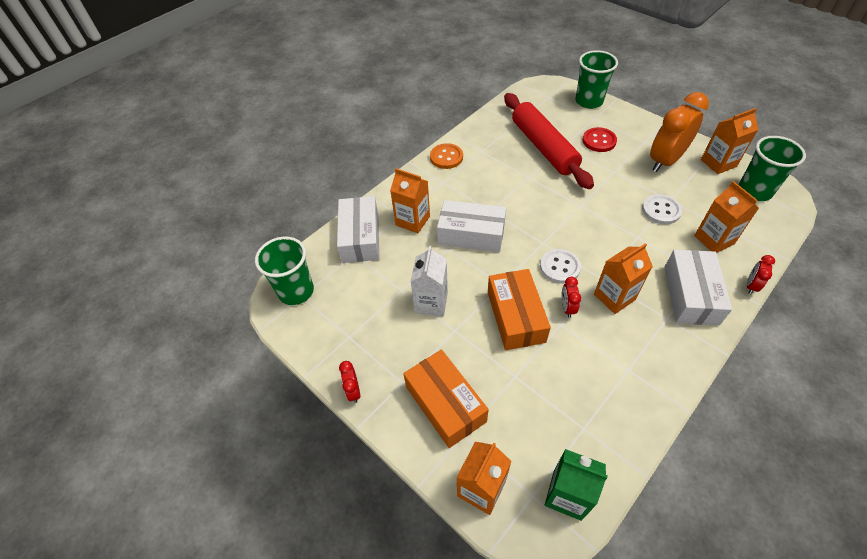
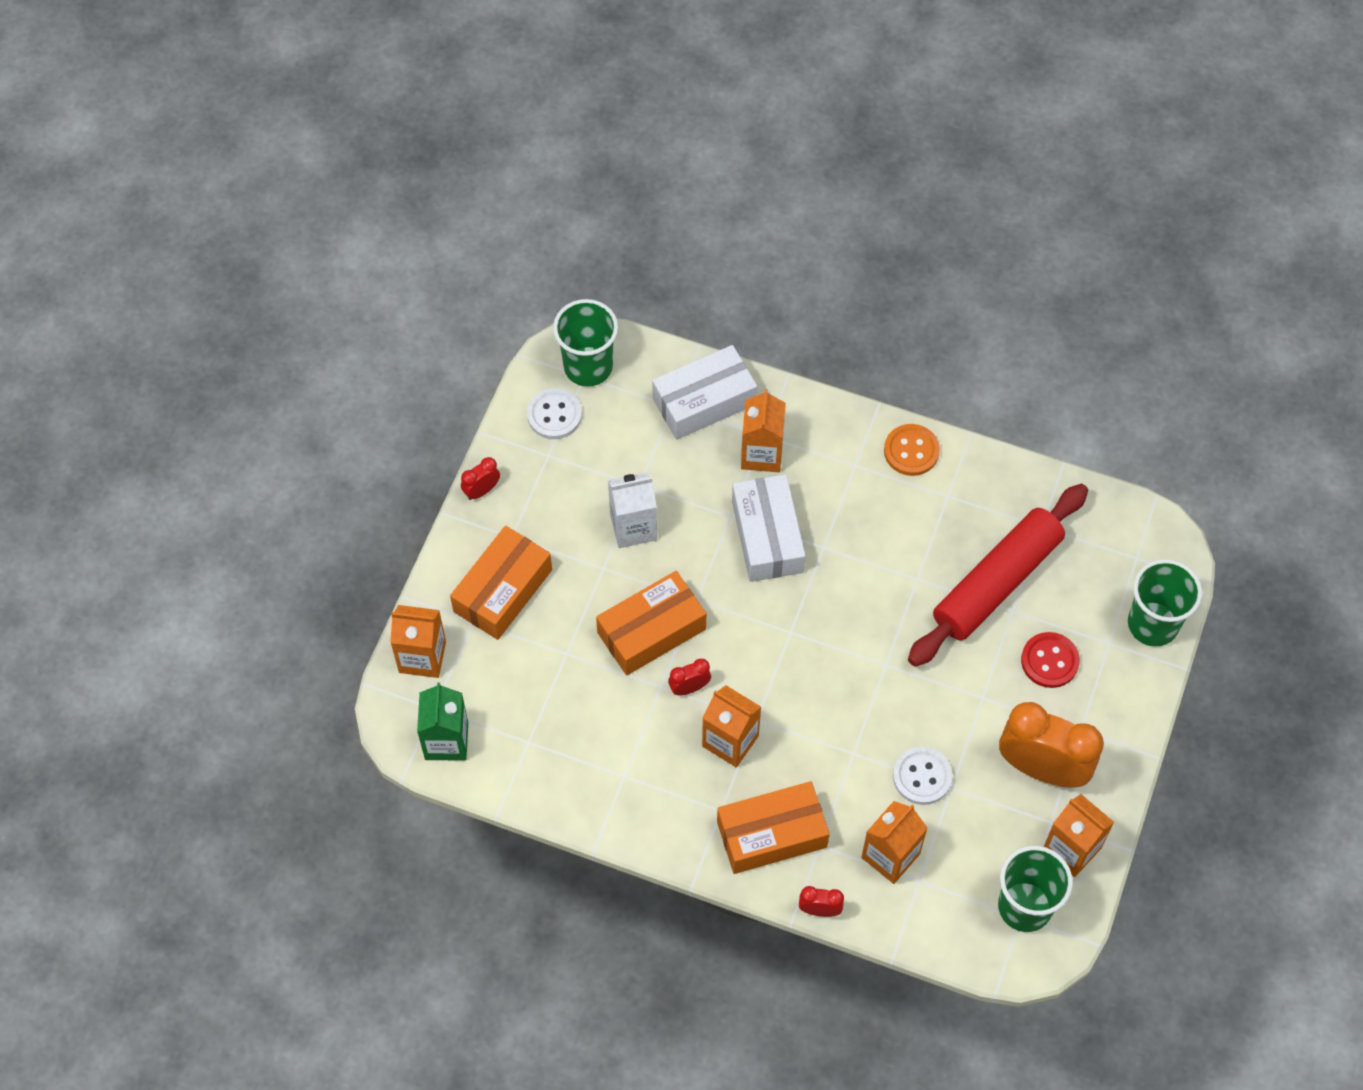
camera: 65 degrees right, 10 degrees up
(560, 267) = (754, 663): white button -> white button (554, 415)
(690, 295) = (771, 834): white box -> orange box

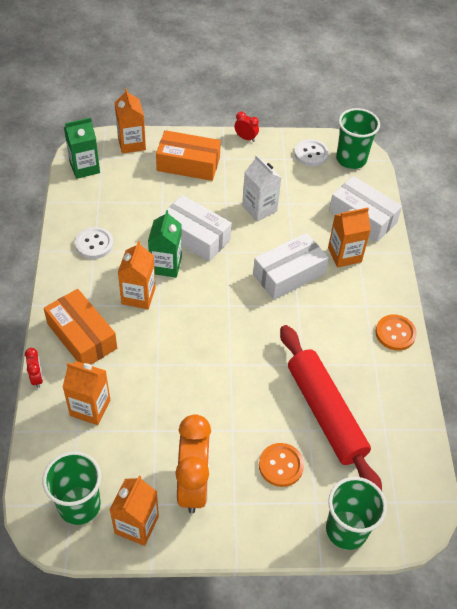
camera: 65 degrees right, 10 degrees down
(651, 631) = (195, 236): orange box -> white box
(689, 688) = (166, 265): red clock -> green carton
(922, 776) = (156, 410): white button -> white button (94, 244)
(997, 582) = (325, 413): red rolling pin -> red rolling pin turned 45 degrees clockwise
(1049, 661) = (281, 465): red button -> orange button

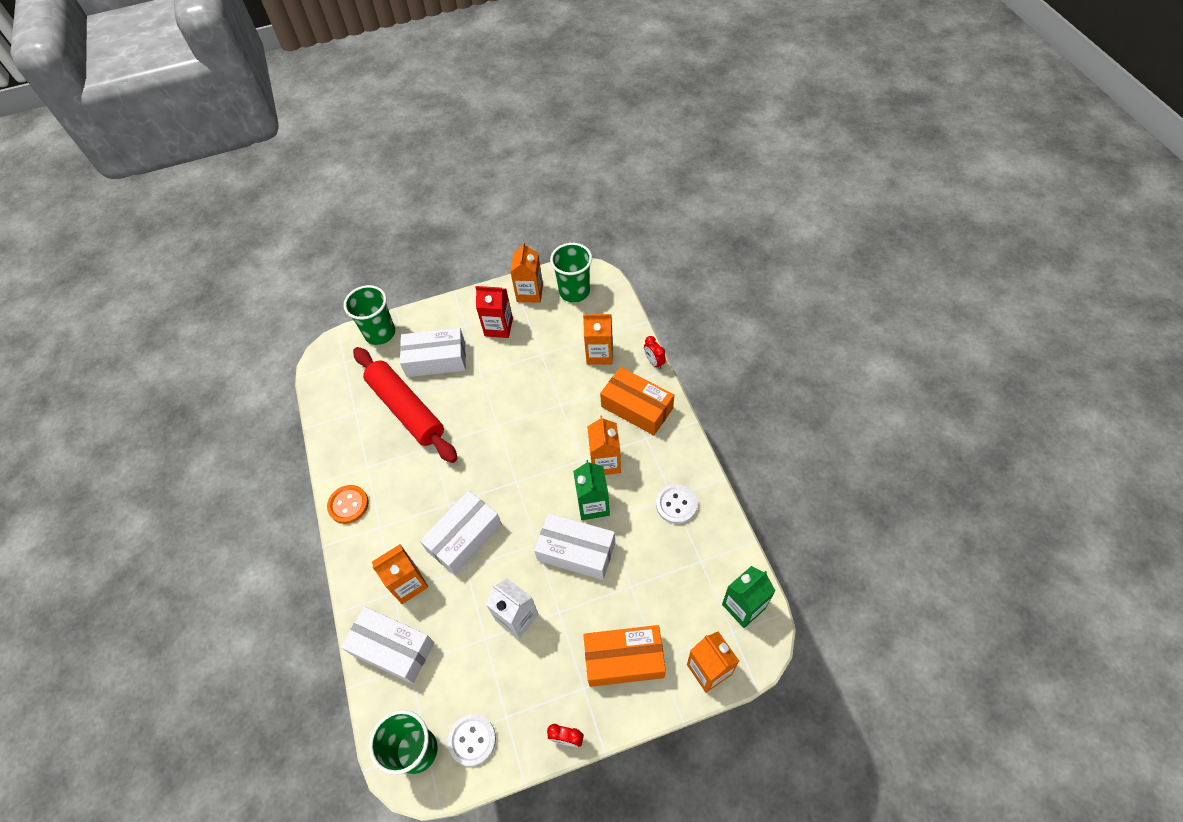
camera: 170 degrees right, 5 degrees up
(193, 485) = (498, 327): orange clock -> red carton
(281, 465) = (436, 359): orange button -> white box

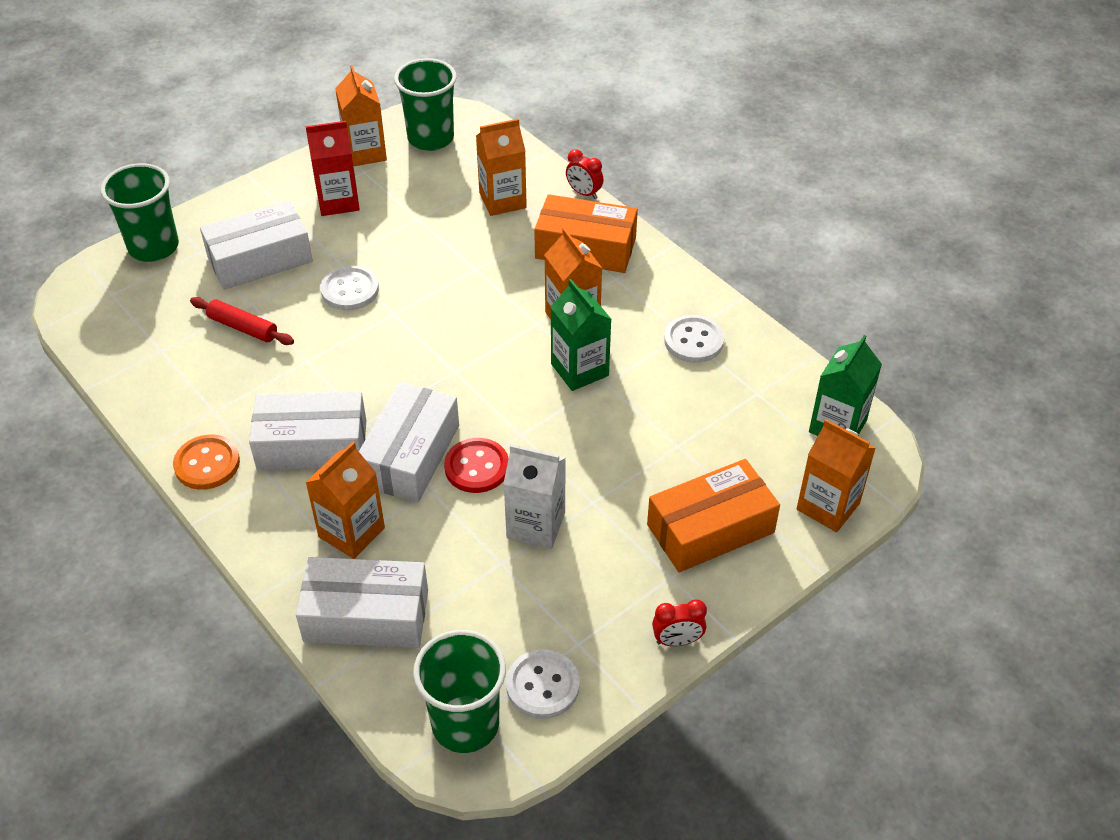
camera: 25 degrees left, 10 degrees down
(406, 409) = (243, 327): red rolling pin -> red rolling pin, size x0.45
(478, 399) = (350, 290): none -> white button
(499, 560) = (476, 467): none -> red button
(576, 551) = (582, 428): white box -> white box (312, 445)

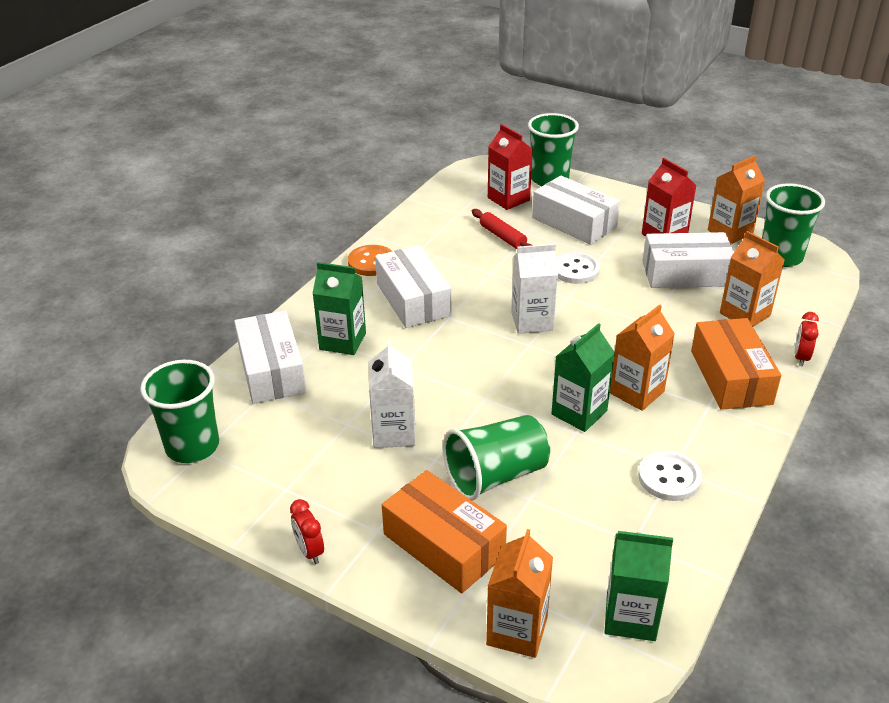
camera: 70 degrees right, 10 degrees down
(166, 296) = (508, 199): none -> red carton
(243, 327) = (502, 237): red rolling pin -> red rolling pin turned 45 degrees counterclockwise
(351, 532) = (342, 341): orange carton -> green carton
(410, 455) = (429, 347): white box -> white box (685, 274)
(417, 355) = (532, 321): none -> white carton
(476, 467) = (436, 384): red button -> none
(542, 685) = (238, 479): white button -> none
(637, 461) = (496, 476): none -> green cup

